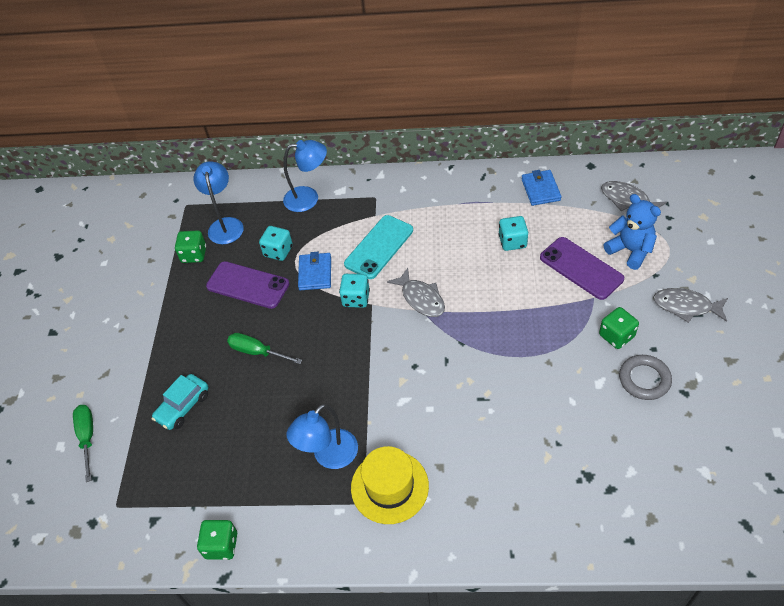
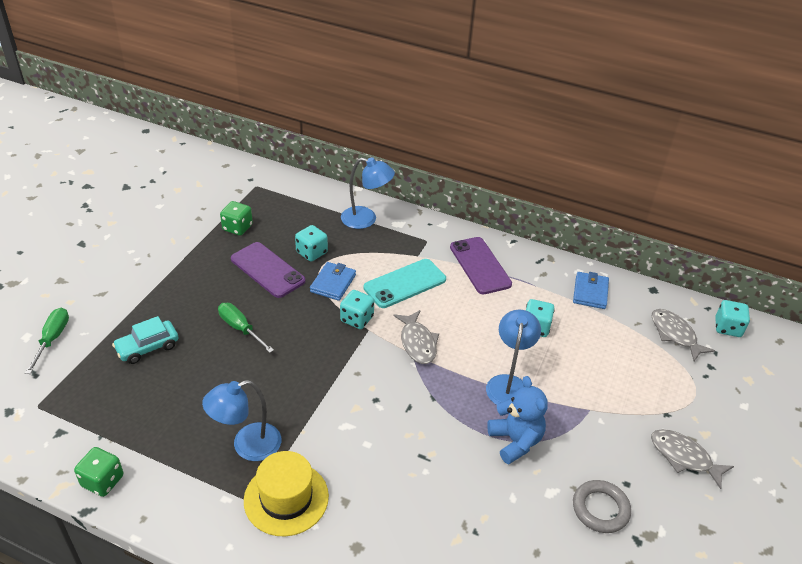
camera: 15 degrees right, 10 degrees down
(225, 225) = (279, 214): blue lamp -> blue lamp (508, 384)
(581, 268) = (591, 378): purple phone -> purple phone (480, 265)
(616, 336) = (593, 455): green dice -> none
(630, 250) = (652, 381): blue teddy bear -> blue teddy bear (515, 441)
(666, 176) = (727, 328): none -> turquoise dice

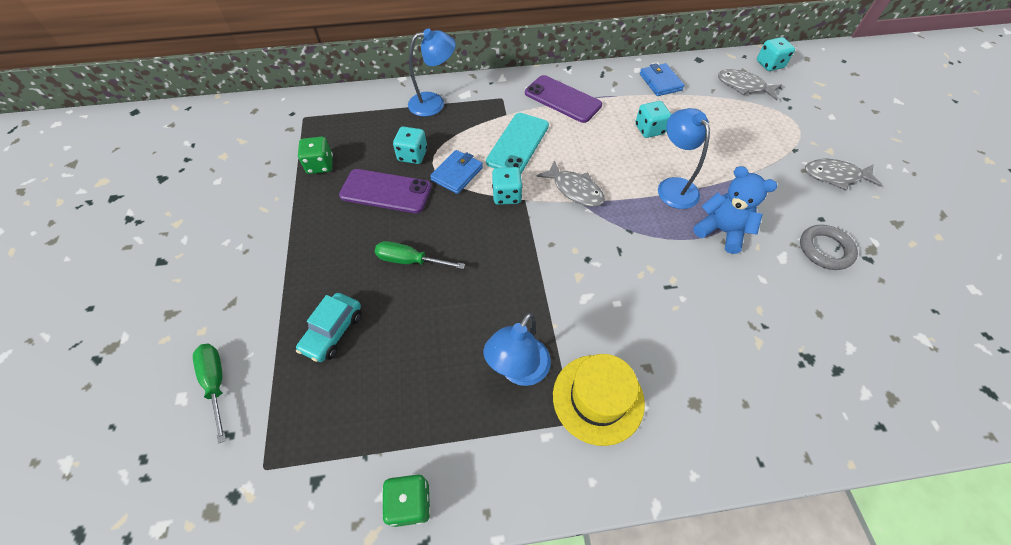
camera: 30 degrees left, 15 degrees up
(333, 283) = (457, 174): blue wallet -> blue wallet turned 45 degrees clockwise

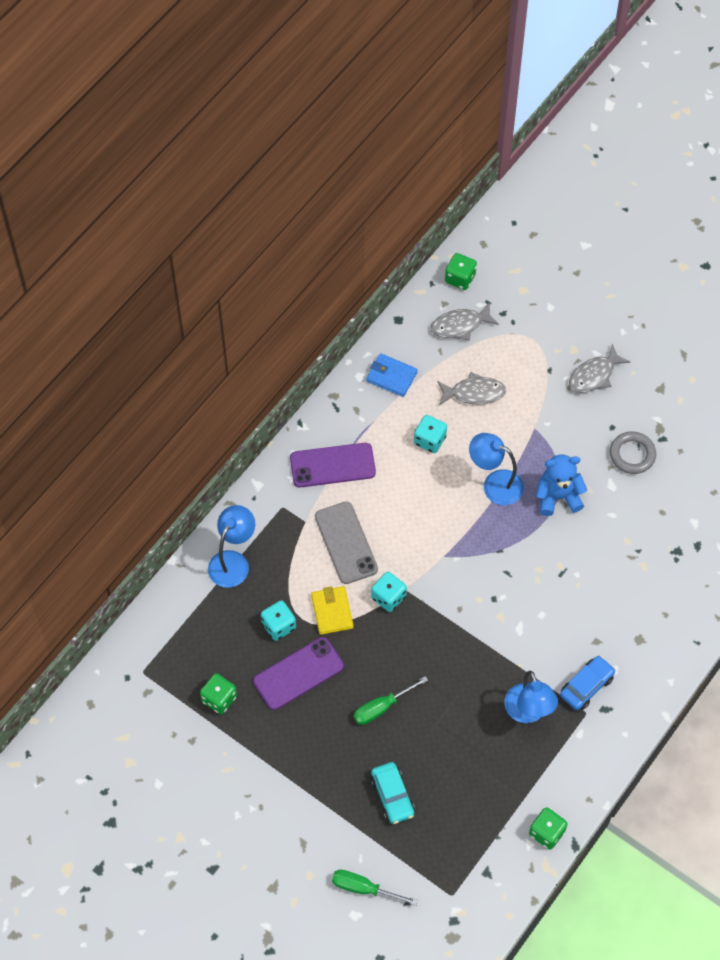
camera: 45 degrees left, 5 degrees up
(457, 174) = (332, 611): blue wallet -> yellow wallet
(518, 143) = (346, 543): turquoise phone -> grey phone
(575, 190) = (430, 549): grey fish -> grey fish (474, 393)
(598, 398) = (586, 686): yellow hat -> blue car
(769, 64) = (460, 278): turquoise dice -> green dice

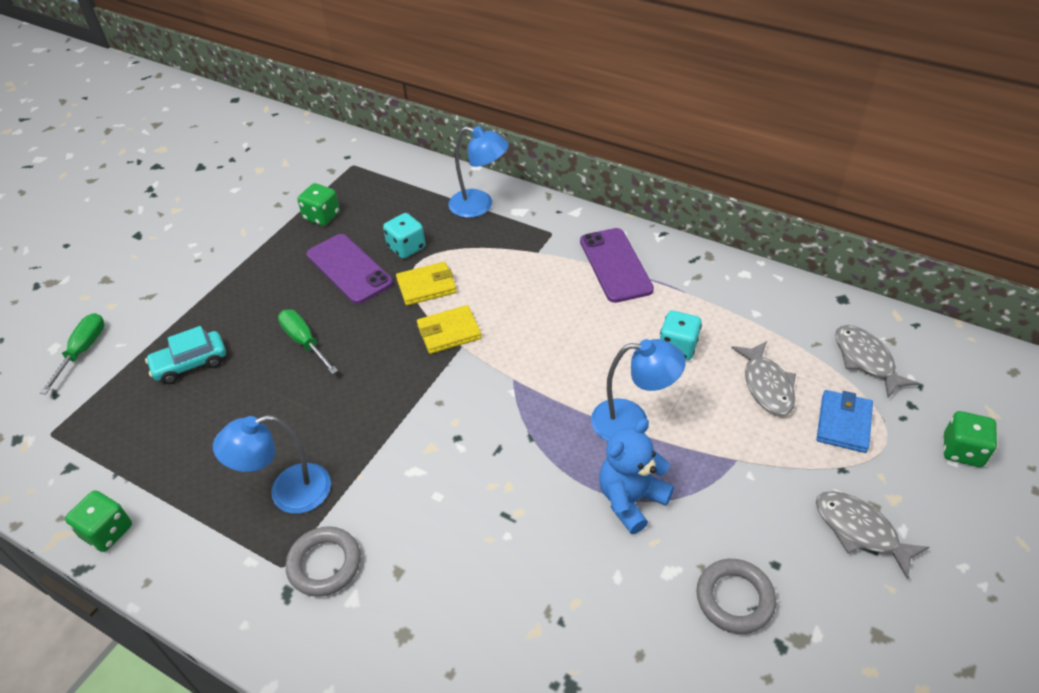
camera: 85 degrees right, 15 degrees down
(346, 543) = (516, 287): grey phone -> none
(388, 597) = (449, 332): turquoise dice -> yellow wallet
(391, 376) = (756, 301): blue wallet -> blue wallet (843, 423)
(460, 278) = (941, 352): green dice -> green dice (962, 451)
(495, 484) = (632, 422): blue lamp -> blue lamp turned 75 degrees clockwise
(558, 497) = (631, 499): blue teddy bear -> blue teddy bear turned 120 degrees counterclockwise
(586, 686) = (324, 564): blue car -> grey ring

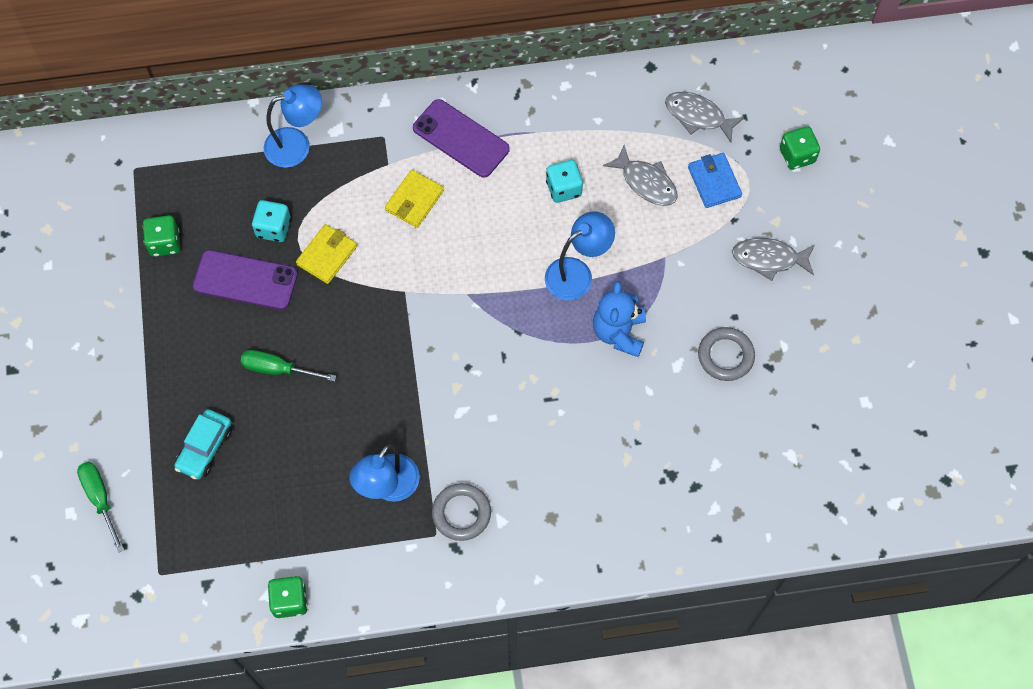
camera: 40 degrees left, 20 degrees up
(449, 332) = (384, 286): yellow wallet -> yellow wallet (414, 200)

